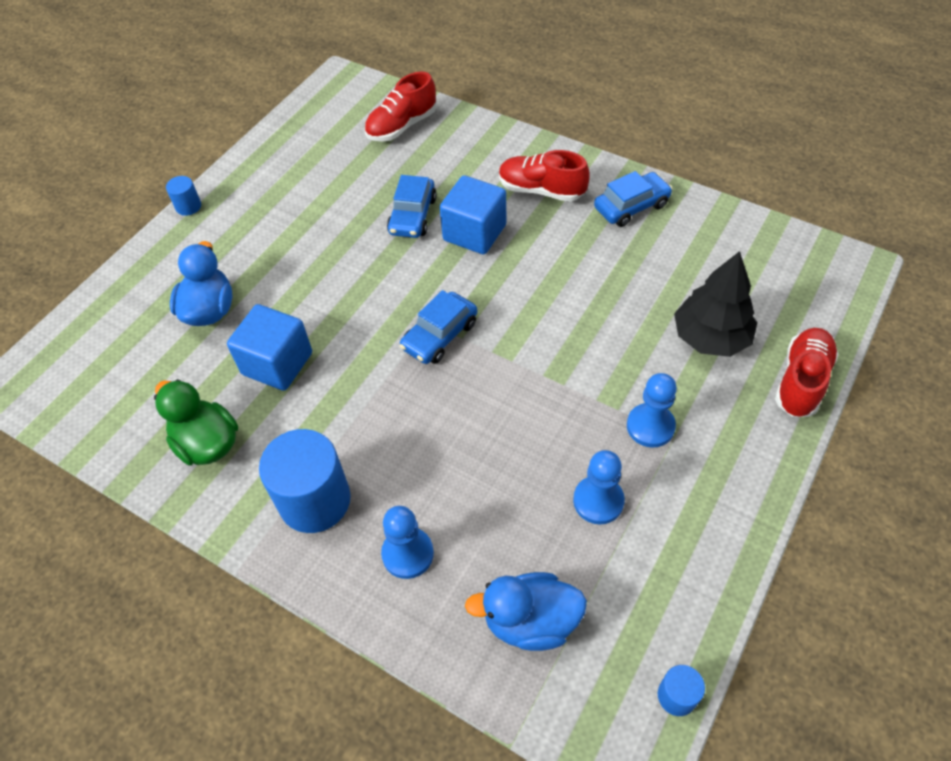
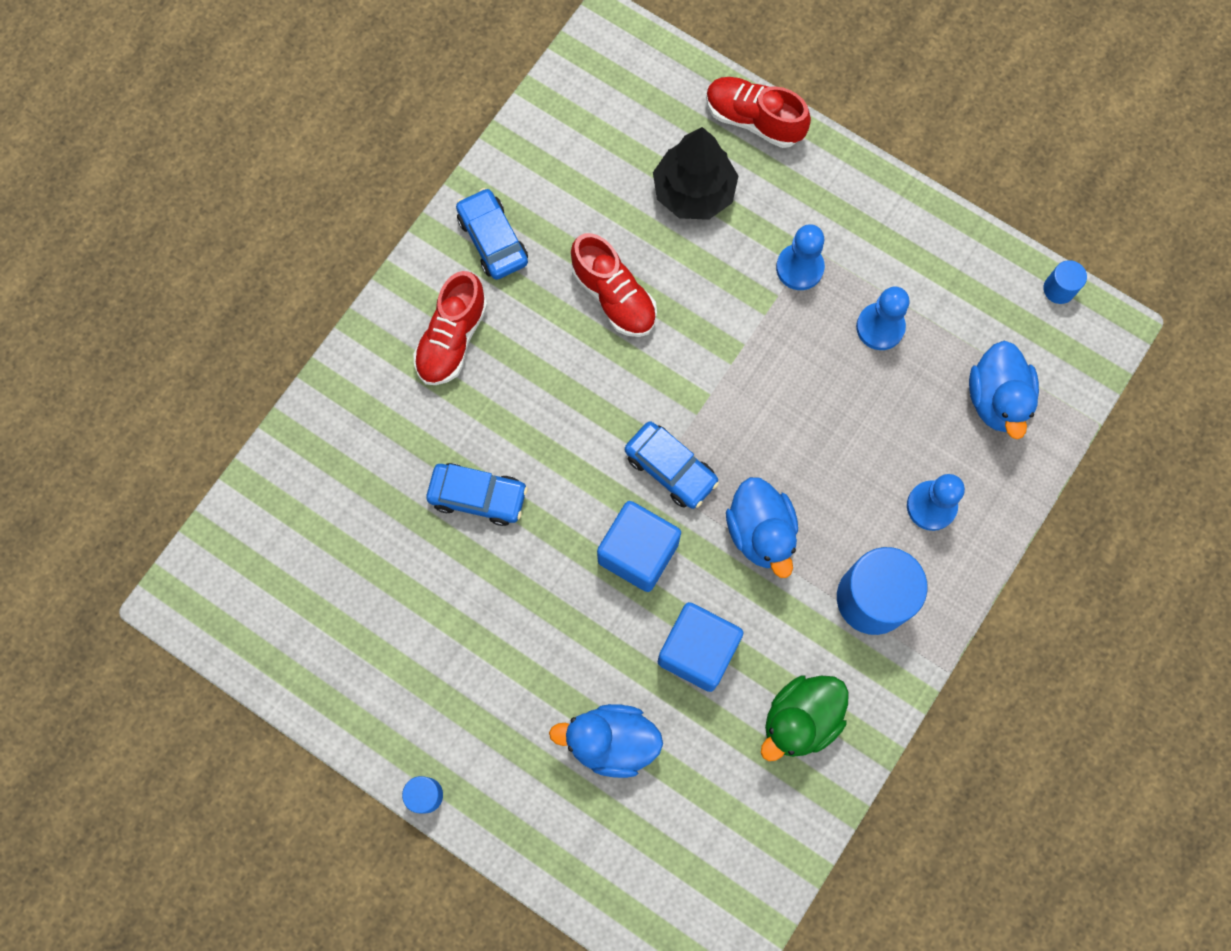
camera: 90 degrees left, 20 degrees up
(381, 405) = (761, 532): none -> blue duck
(402, 126) = (303, 509): red shoe -> red shoe (614, 296)
(474, 233) = (516, 423): blue cube -> blue cube (638, 552)

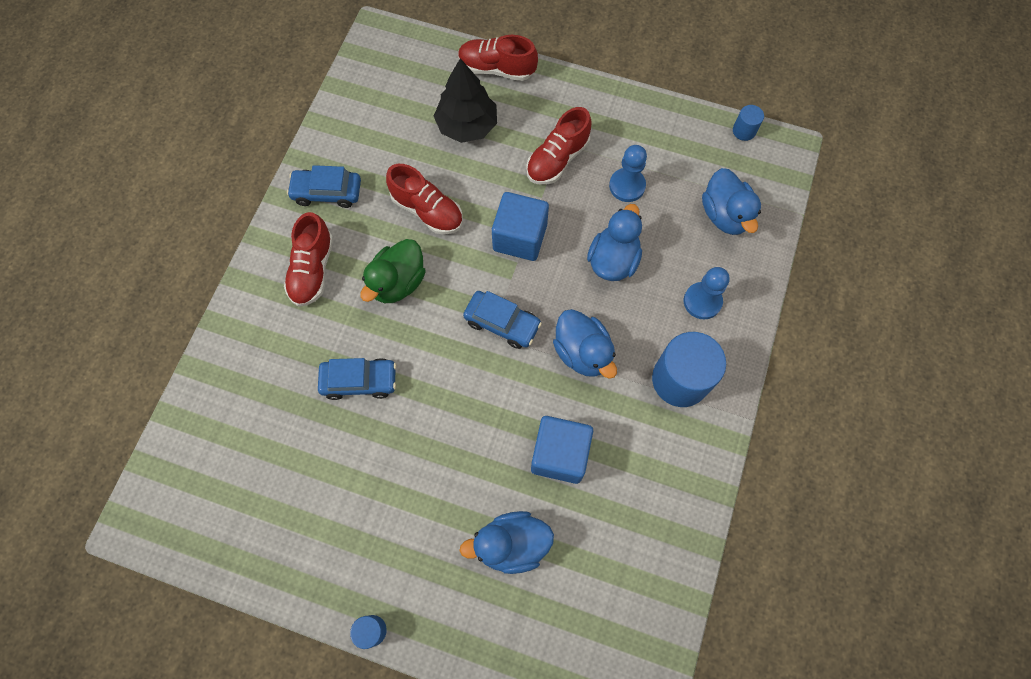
camera: 15 degrees left, 5 degrees down
(492, 240) = (327, 192): blue car -> blue car turned 45 degrees counterclockwise
(638, 552) = (494, 391): blue cube -> blue cube (520, 237)
(799, 268) = (557, 159): blue pawn -> red shoe
(800, 720) = (653, 486): green duck -> green duck (398, 282)
(833, 423) = (613, 260): none -> blue duck

